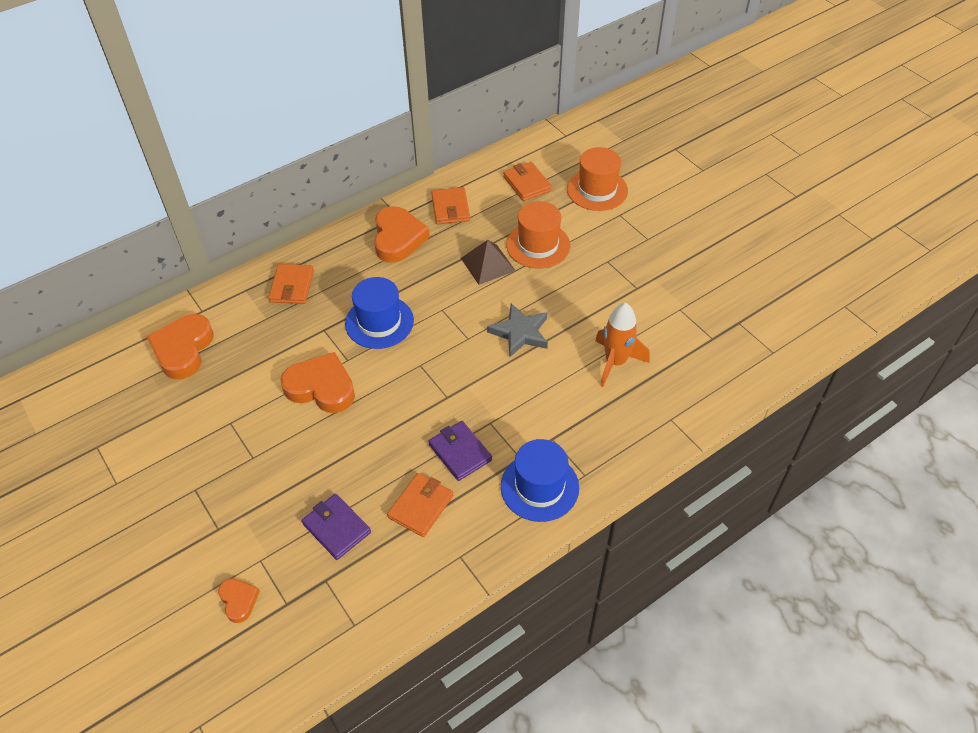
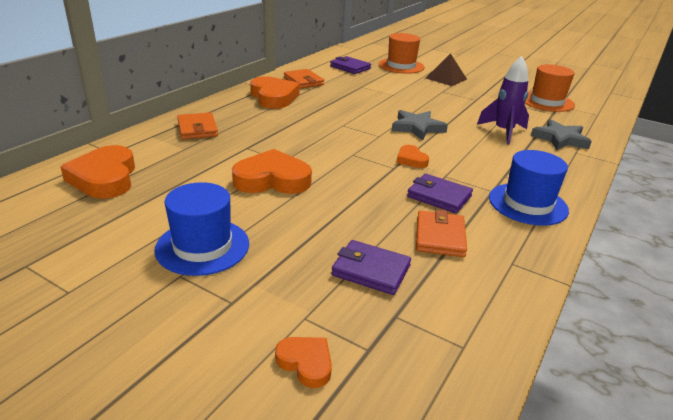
camera: 25 degrees left, 20 degrees down
(379, 322) = (295, 137): blue hat -> blue hat (202, 246)
(473, 388) = (411, 160): none -> orange heart
(487, 264) = (357, 101): brown pyramid -> brown pyramid (446, 78)
(527, 184) = (350, 67): orange wallet -> purple wallet
(538, 245) = (386, 90): orange hat -> orange hat (547, 101)
(615, 362) = (503, 132): orange rocket -> purple rocket
(674, 391) = (560, 139): none -> grey star

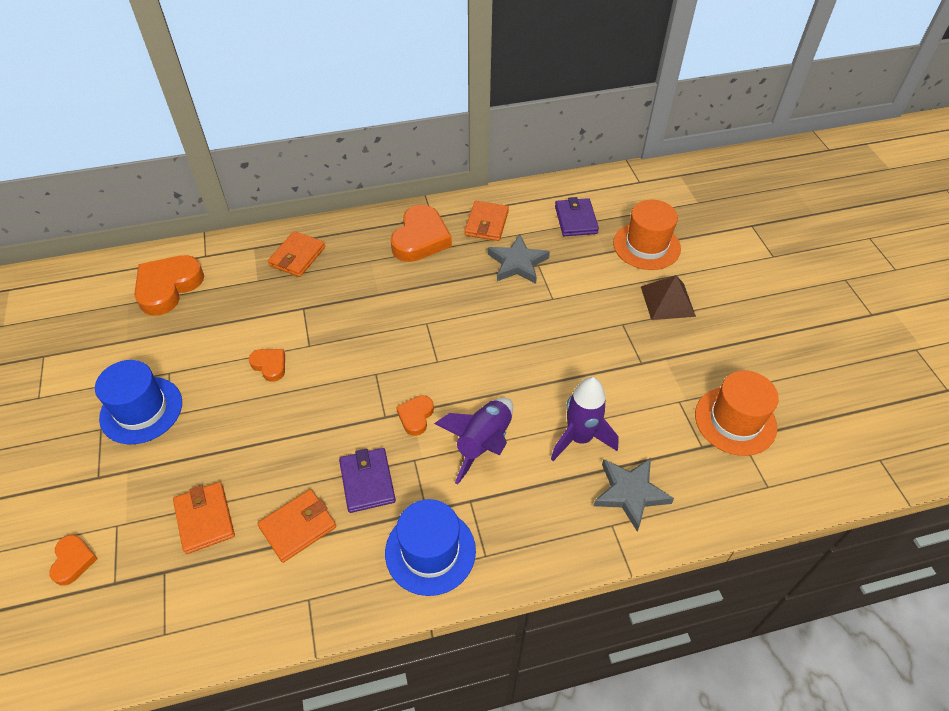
camera: 45 degrees right, 20 degrees up
(272, 180) = (270, 365): orange heart -> orange heart, size x0.52
(371, 270) = (205, 519): purple wallet -> orange wallet
(417, 128) = (493, 372): grey star -> grey star (517, 263)
(466, 153) = (483, 443): none -> purple rocket

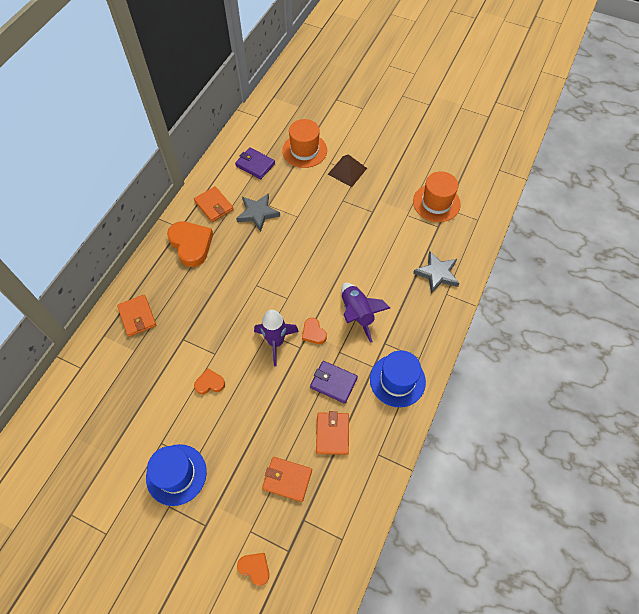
camera: 50 degrees left, 10 degrees up
(168, 287) = (86, 405): orange heart -> none
(580, 438) = (391, 270): purple rocket -> purple rocket (276, 342)

